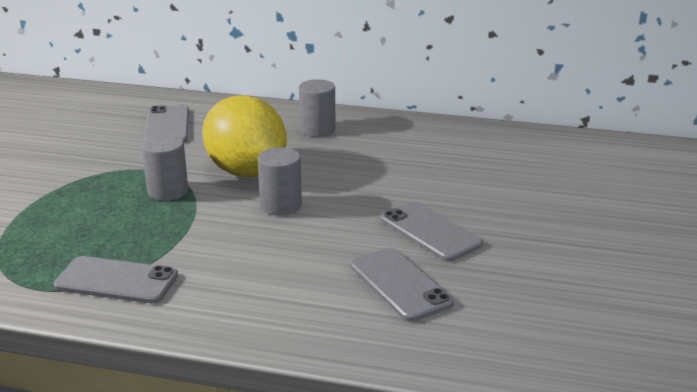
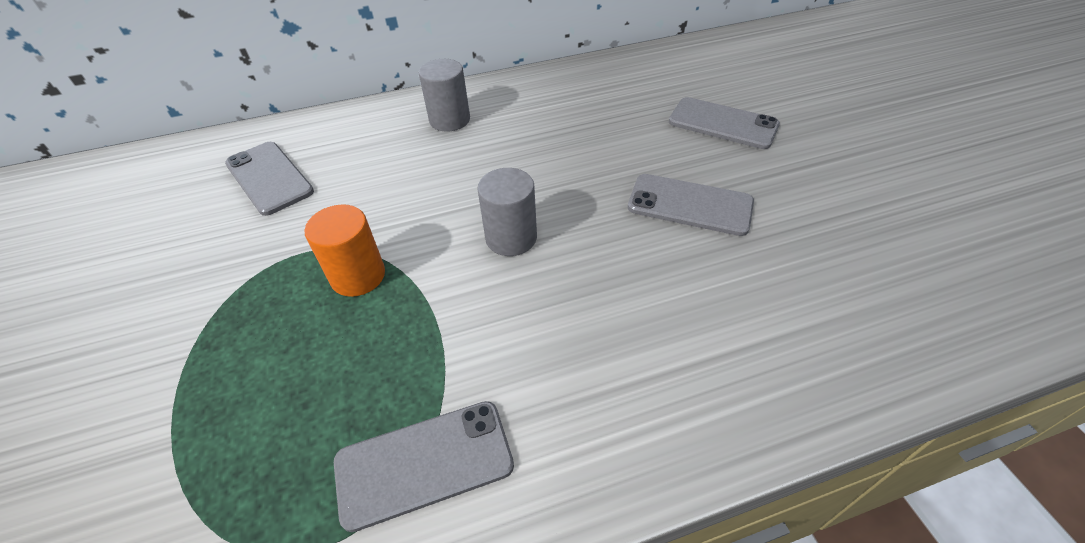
camera: 30 degrees left, 20 degrees up
(167, 191) = (358, 276): grey cylinder -> orange cylinder
(246, 171) = (426, 206): yellow lemon -> none
(400, 284) = (738, 289): grey phone -> grey phone (723, 124)

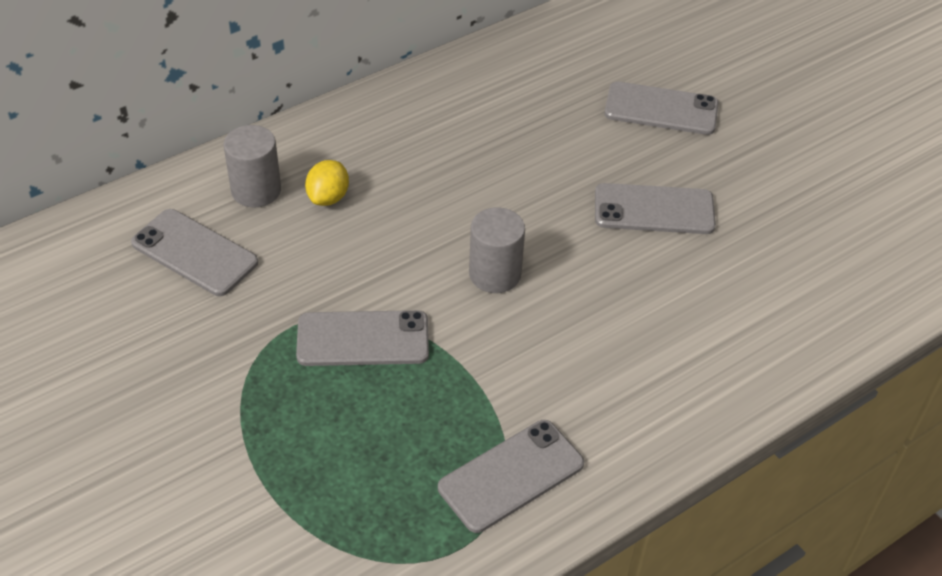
camera: 20 degrees left, 0 degrees up
(358, 276) = (363, 339): orange cylinder -> grey phone
(401, 152) = (328, 197): none -> yellow lemon
(449, 120) = (361, 148): grey cylinder -> grey cylinder (256, 190)

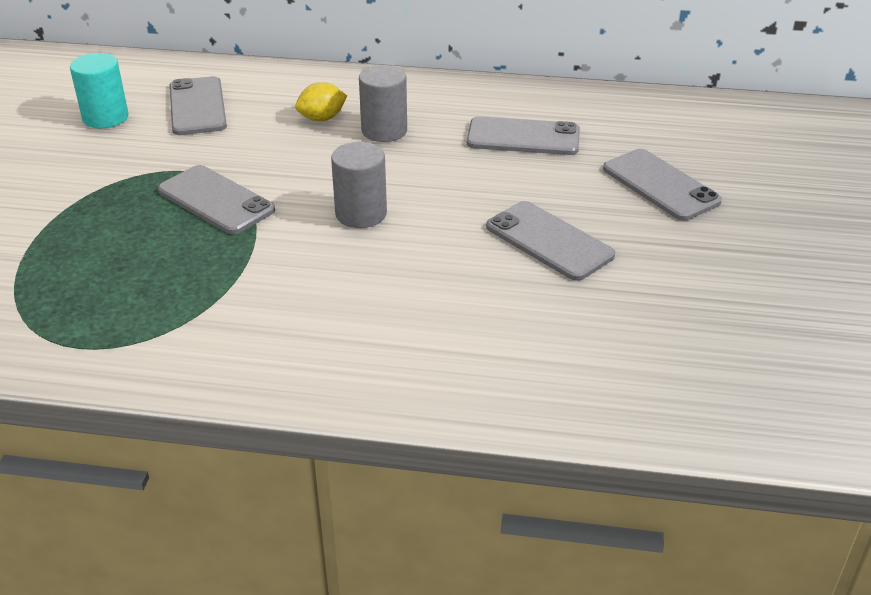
camera: 45 degrees right, 10 degrees down
(122, 320) = (105, 117): none -> turquoise cylinder
(256, 190) = (284, 94): grey cylinder -> grey cylinder (384, 131)
(511, 476) = (175, 330): grey phone -> grey phone (523, 137)

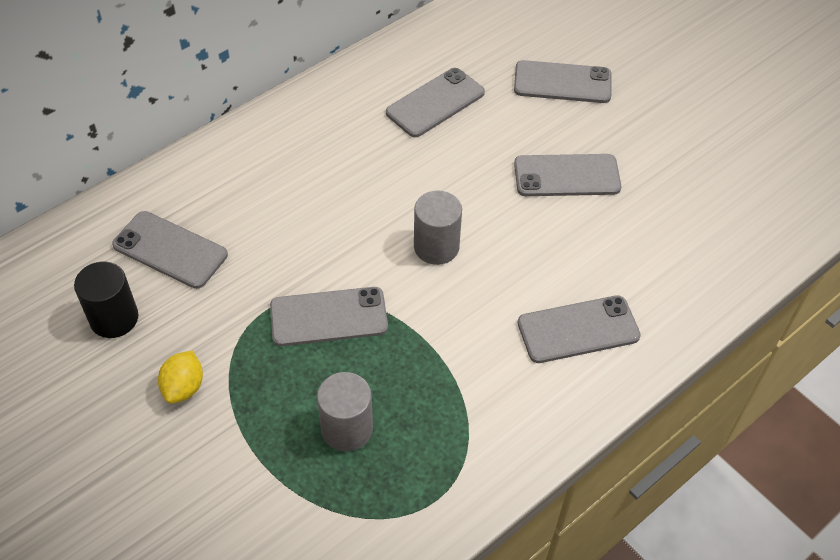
camera: 50 degrees left, 15 degrees up
(105, 117) = (114, 318): turquoise cylinder -> black cylinder
(322, 118) = (282, 188): yellow lemon -> yellow lemon (184, 387)
(368, 336) = (578, 330): none -> grey phone
(384, 131) = (341, 166): grey cylinder -> grey cylinder (347, 429)

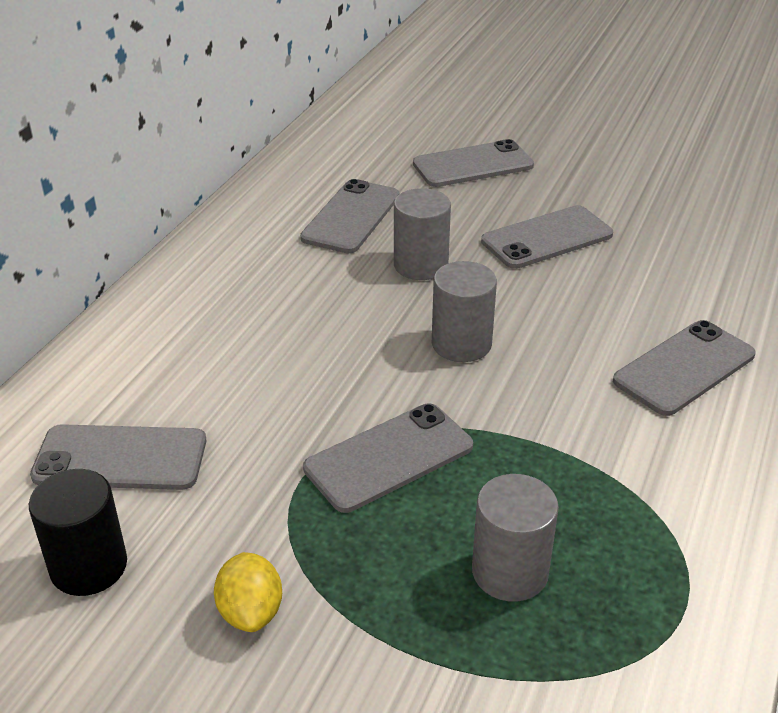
camera: 25 degrees left, 15 degrees down
(455, 167) = (420, 265): none -> grey cylinder

